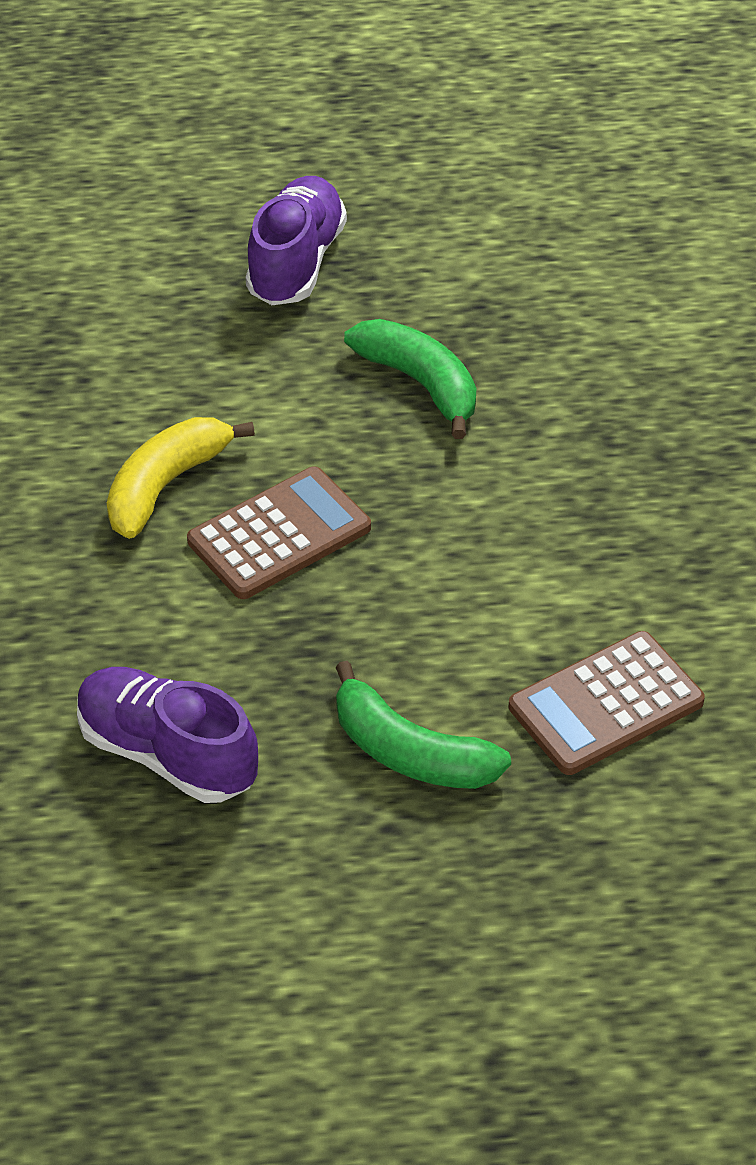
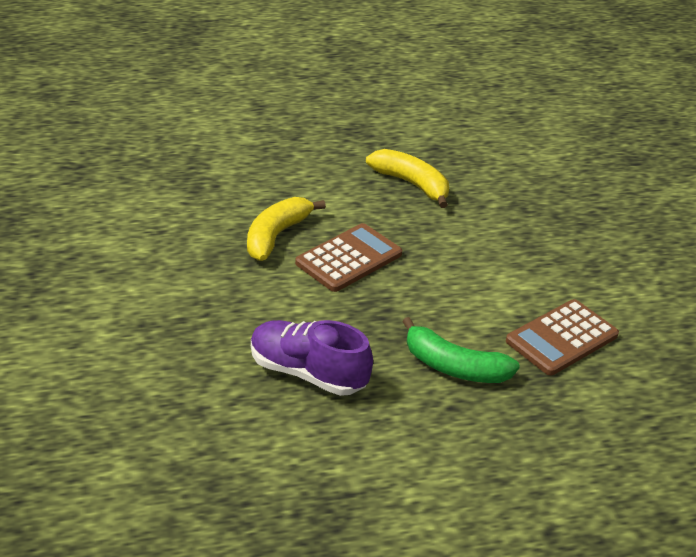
camera: 10 degrees left, 10 degrees down
(296, 262) = (327, 129): purple shoe -> none
(420, 383) = (412, 184): green banana -> yellow banana

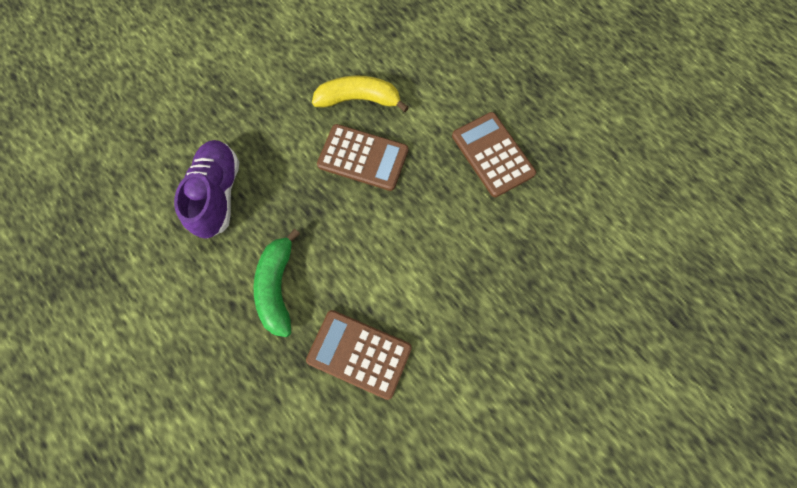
camera: 65 degrees right, 35 degrees up
(412, 184) = (492, 155): yellow banana -> brown calculator

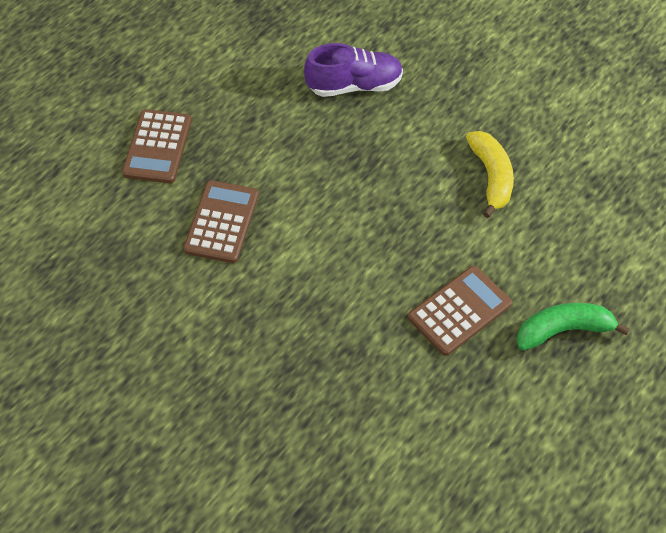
camera: 80 degrees right, 15 degrees down
(278, 287) = (273, 148): green banana -> green banana (563, 330)
(363, 157) = (423, 192): brown calculator -> brown calculator (158, 147)

